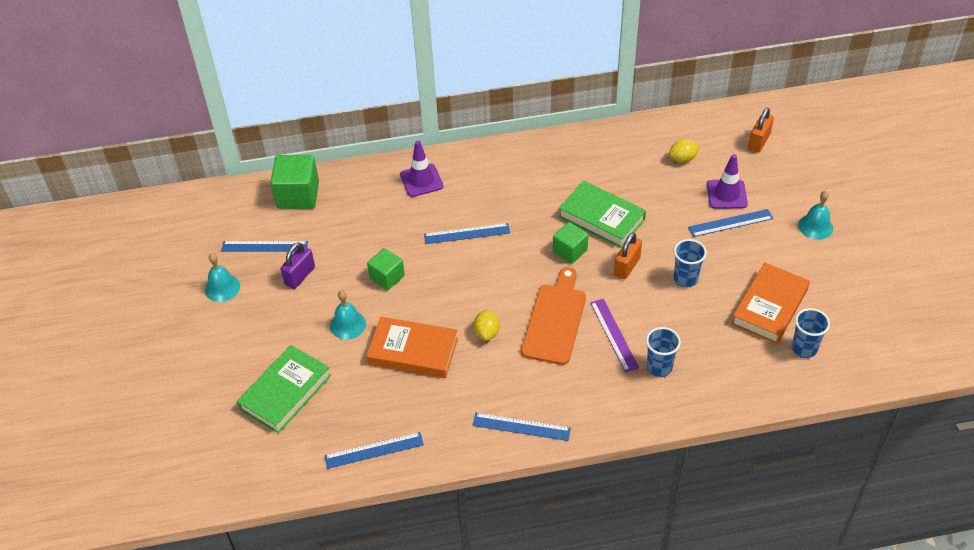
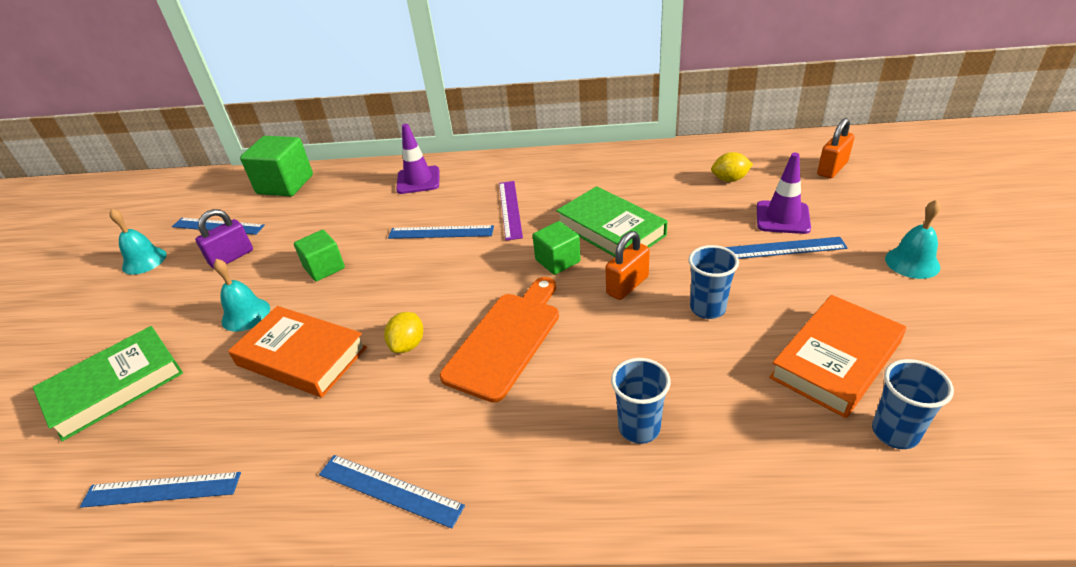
camera: 15 degrees right, 10 degrees down
(614, 335) = (583, 370): purple ruler -> purple ruler (510, 209)

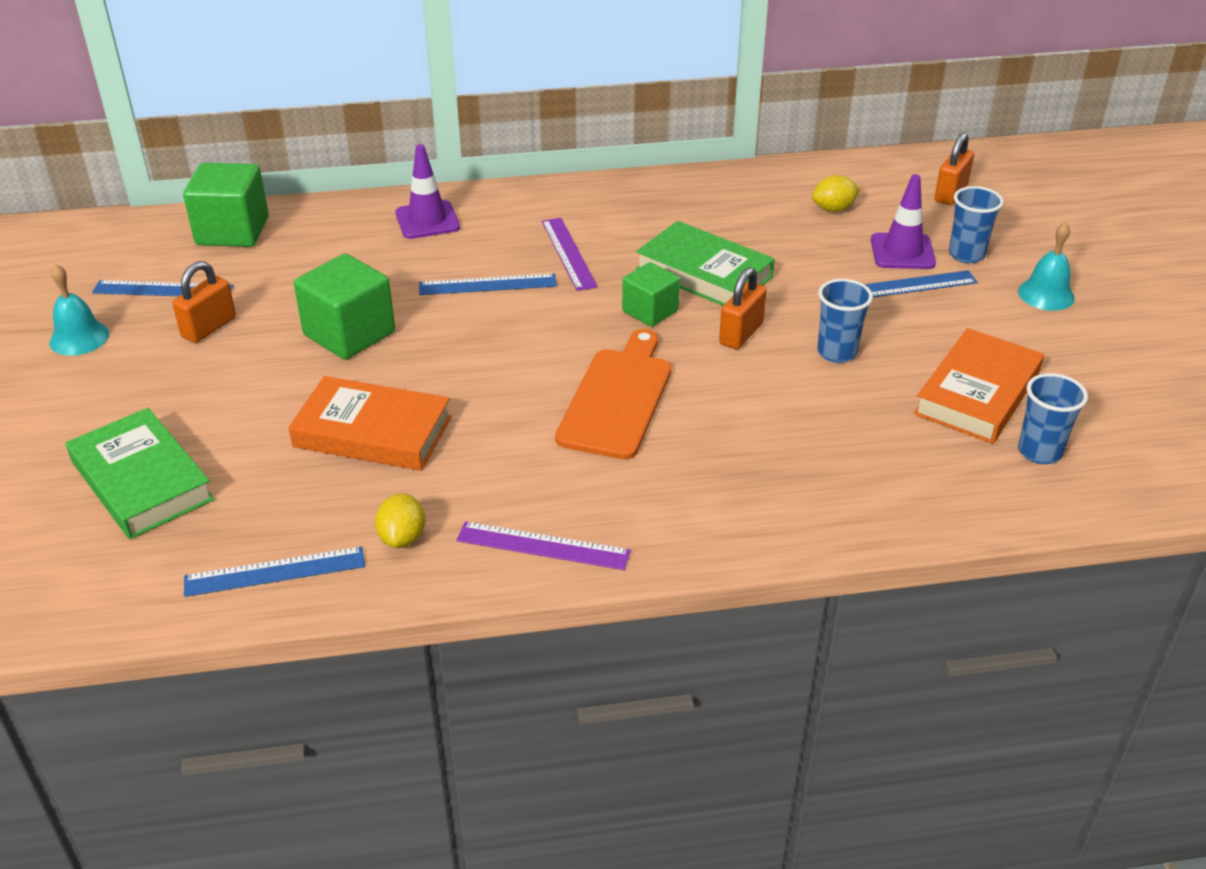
camera: 15 degrees left, 0 degrees up
(115, 386) = (141, 481): green book -> green book turned 75 degrees counterclockwise
(231, 257) = (209, 327): purple padlock -> orange padlock
(246, 314) = (271, 392): turquoise bell -> none
(324, 268) = (349, 334): green cube -> green cube, size x1.59
(389, 490) = (543, 546): blue ruler -> purple ruler
(408, 345) = (501, 411): yellow lemon -> yellow lemon (402, 538)
(639, 428) = (790, 469): blue cup -> blue cup (966, 255)

